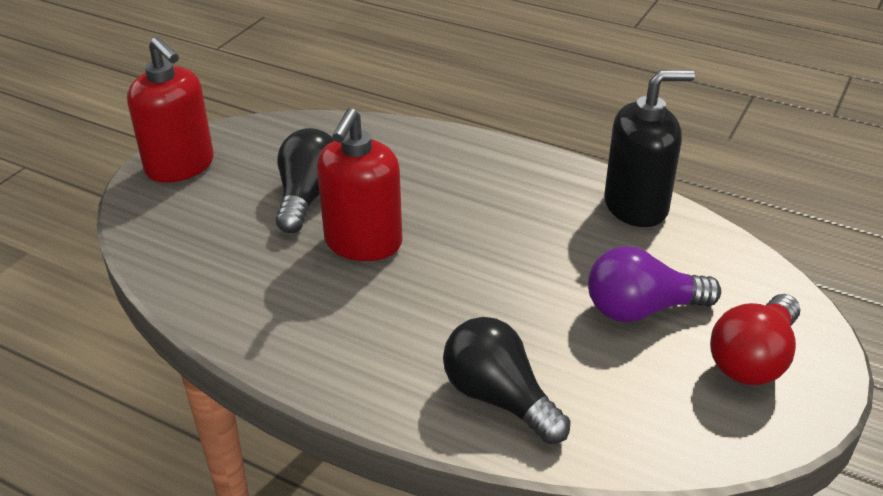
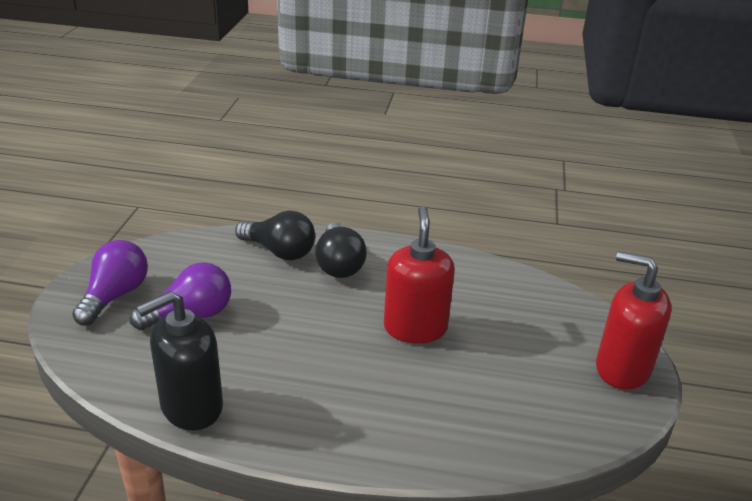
camera: 160 degrees right, 5 degrees down
(308, 197) = (488, 359): black light bulb -> black light bulb (339, 264)
(753, 359) = (115, 296): red light bulb -> purple light bulb

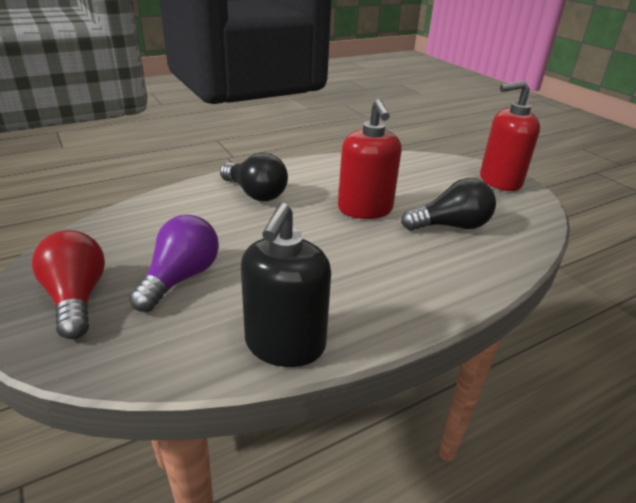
camera: 40 degrees left, 0 degrees up
(115, 296) = (76, 298): purple light bulb -> red light bulb
(279, 251) = (194, 203): black light bulb -> black light bulb (450, 226)
(415, 328) = (365, 209): red soap dispenser -> red soap dispenser turned 150 degrees counterclockwise

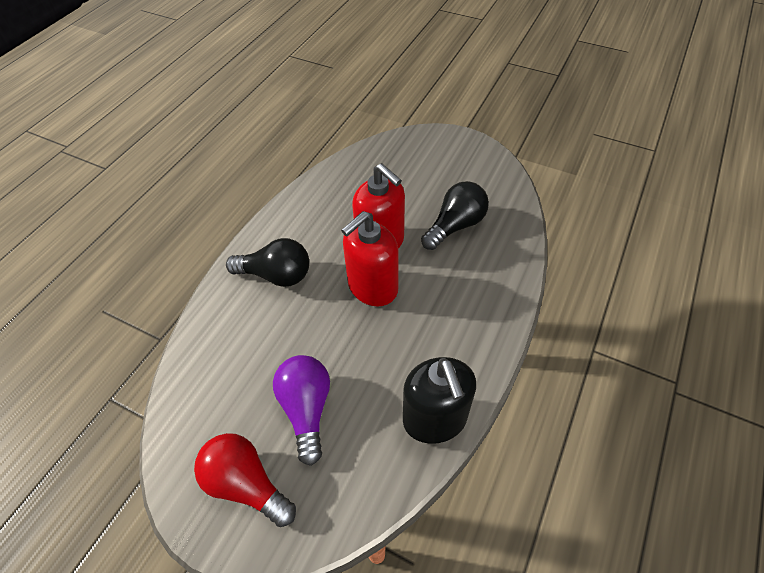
camera: 30 degrees left, 20 degrees up
(500, 181) = (454, 147): red soap dispenser -> red soap dispenser (372, 287)

